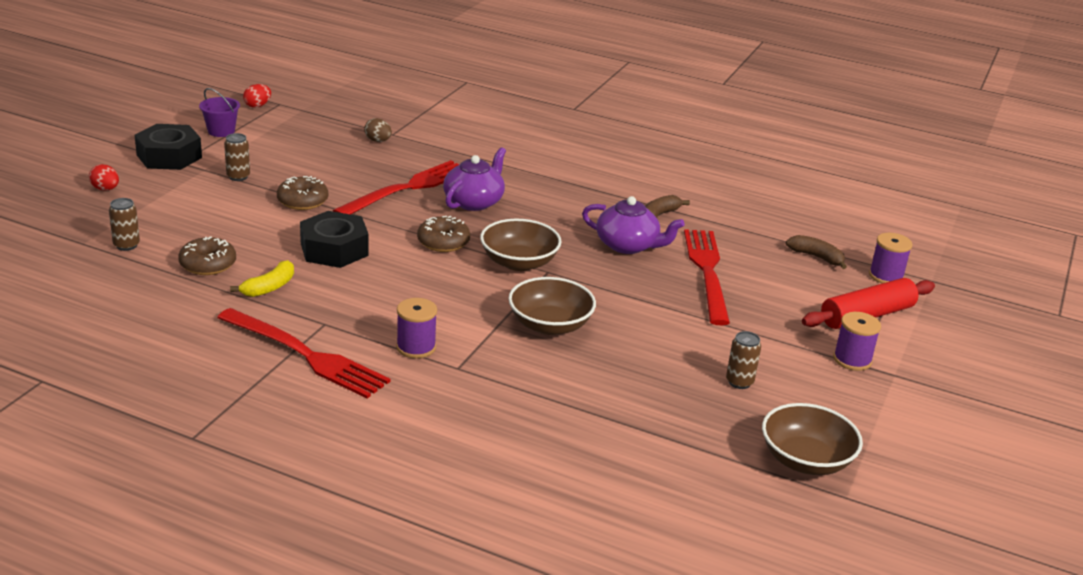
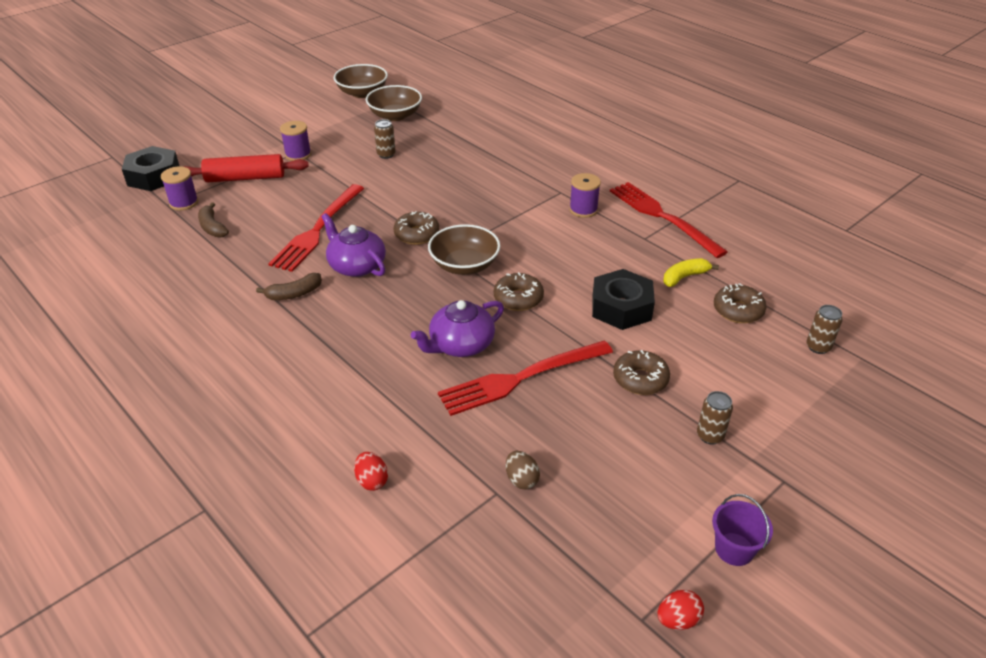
camera: 155 degrees left, 10 degrees up
(105, 189) = (864, 441): red egg -> red egg (372, 481)
(169, 156) = (800, 497): black nut -> black nut (154, 176)
(550, 325) = (478, 209): brown bowl -> brown bowl (362, 93)
(596, 284) = (416, 234): none -> brown donut

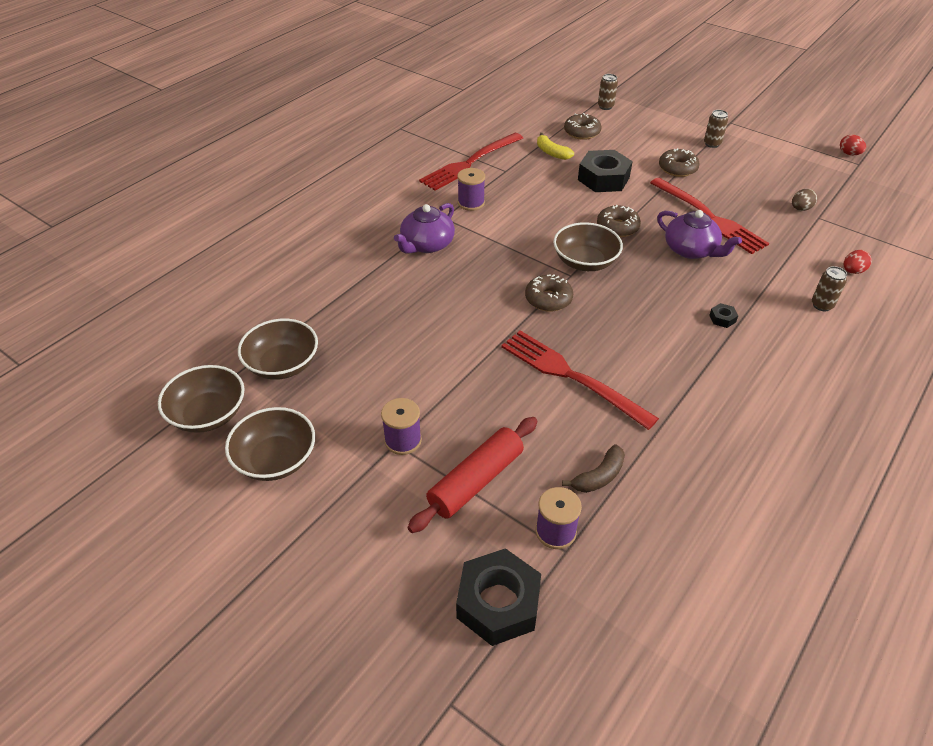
camera: 100 degrees left, 5 degrees up
(245, 178) = (475, 481): red rolling pin -> red rolling pin turned 60 degrees clockwise
(294, 294) = (682, 365): brown banana -> none
(311, 113) = (276, 459): none -> brown bowl
(317, 231) = (570, 376): red fork -> red fork turned 150 degrees counterclockwise
(341, 337) = (722, 318): none -> black nut
(356, 266) = (617, 331): purple teapot -> purple teapot (426, 244)
(386, 155) = (390, 353): brown can -> brown can (822, 305)
(734, 549) = (790, 138): purple bucket -> none

